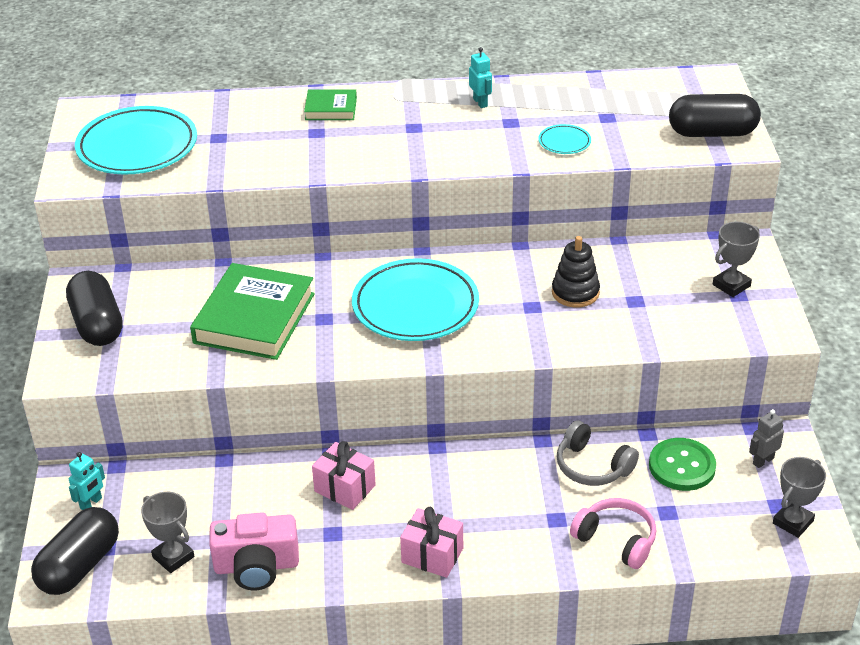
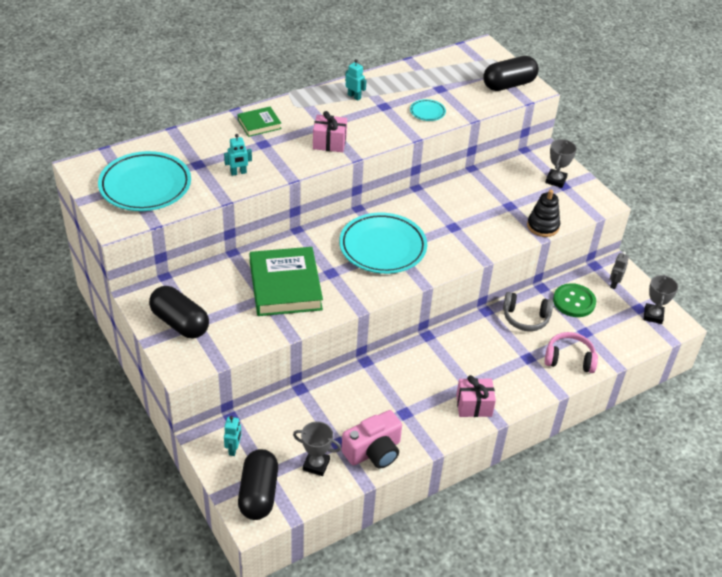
camera: 30 degrees left, 5 degrees up
(258, 158) = (238, 173): none -> turquoise robot
(345, 488) = (391, 381): pink gift -> pink gift (329, 143)
(575, 292) = (472, 210): black stacking toy -> black stacking toy (543, 226)

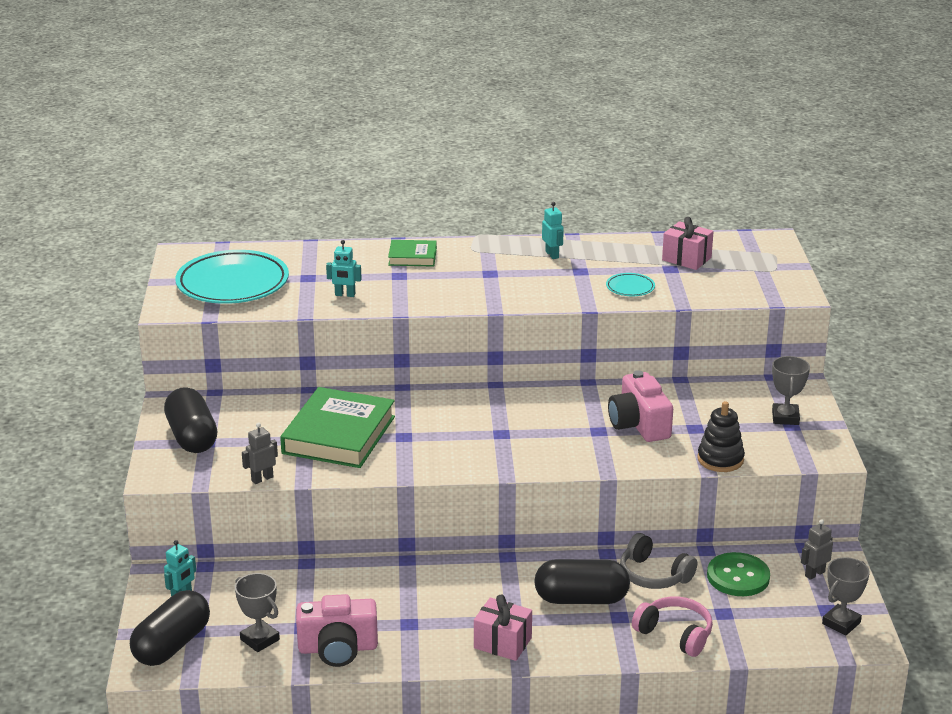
camera: 30 degrees right, 15 degrees down
(261, 343) = (262, 479): none -> grey robot
(329, 143) = (478, 291): pink gift -> pink gift (686, 259)
(382, 247) = (489, 428): turquoise plate -> none
(474, 213) = (639, 424): none -> pink camera
(509, 85) = (768, 283): black capsule -> black capsule (581, 599)
(556, 180) = (785, 417): grey trophy -> grey trophy turned 45 degrees counterclockwise

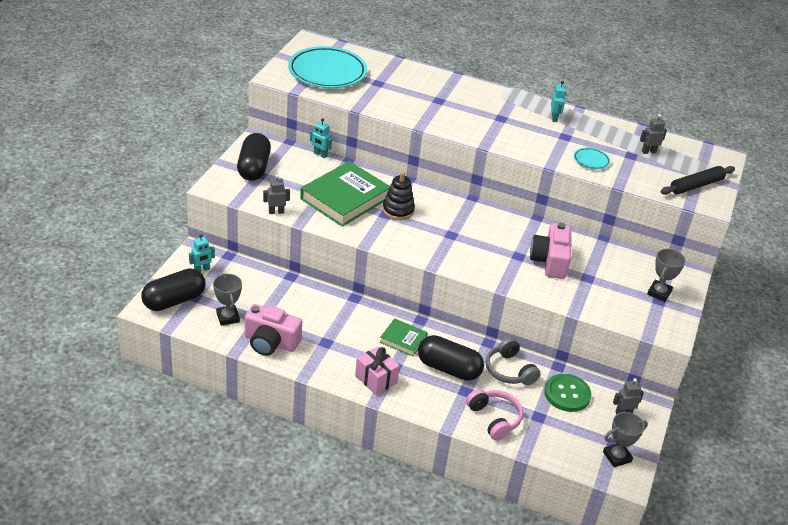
camera: 20 degrees right, 10 degrees up
(345, 295) = (393, 103): turquoise robot -> turquoise robot (320, 155)
(412, 257) = (457, 90): green book -> green book (403, 340)
(686, 259) = (648, 151): pink gift -> grey robot
(720, 459) = (589, 307): black stacking toy -> black stacking toy (398, 210)
(766, 279) = (696, 186): none -> black rolling pin

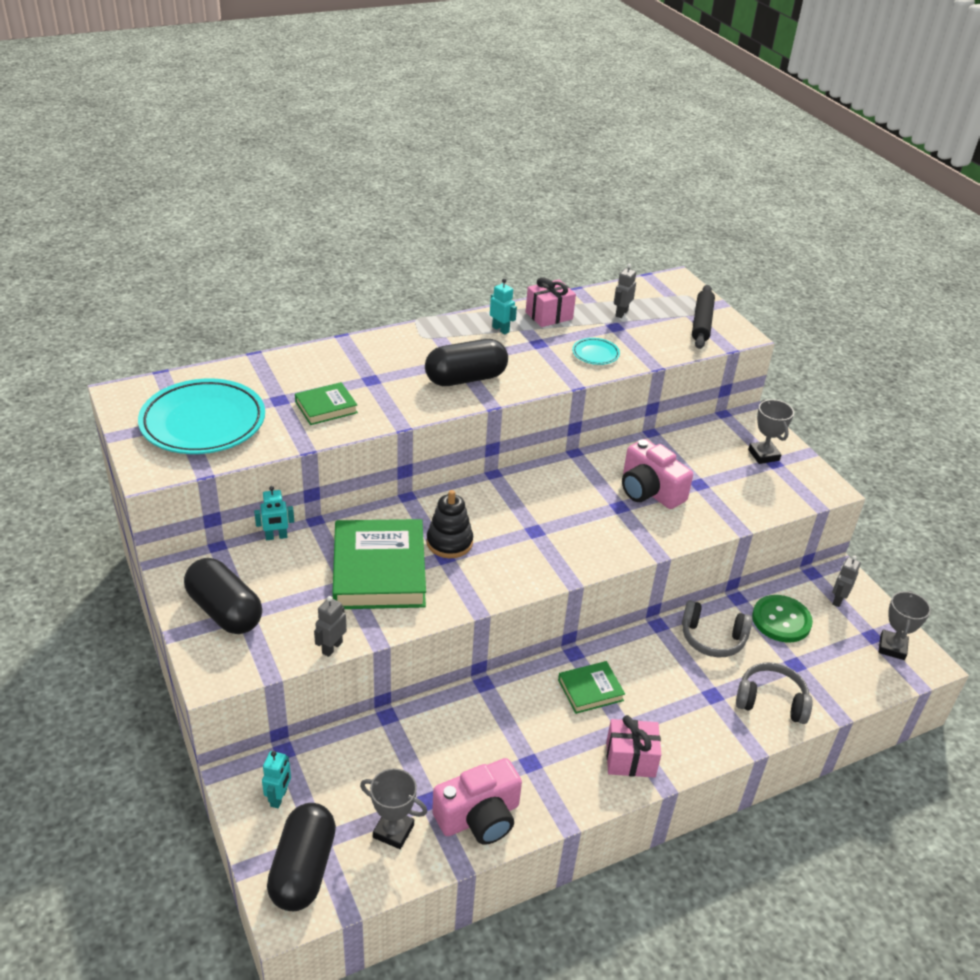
camera: 45 degrees left, 0 degrees up
(395, 99) = (326, 407): none -> green book
(448, 368) = (668, 684): black capsule -> black capsule (466, 379)
(494, 418) = (771, 701): pink headphones -> grey headphones
(598, 128) = (549, 315): none -> pink gift

